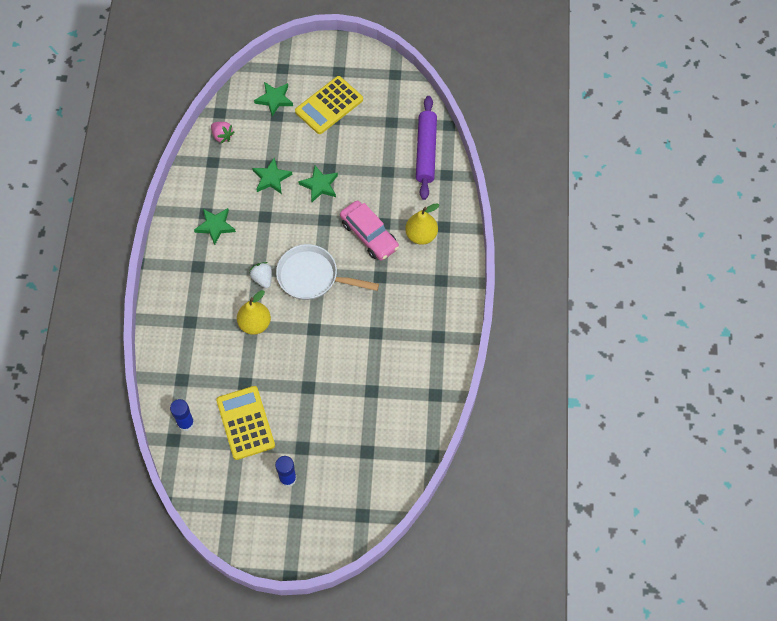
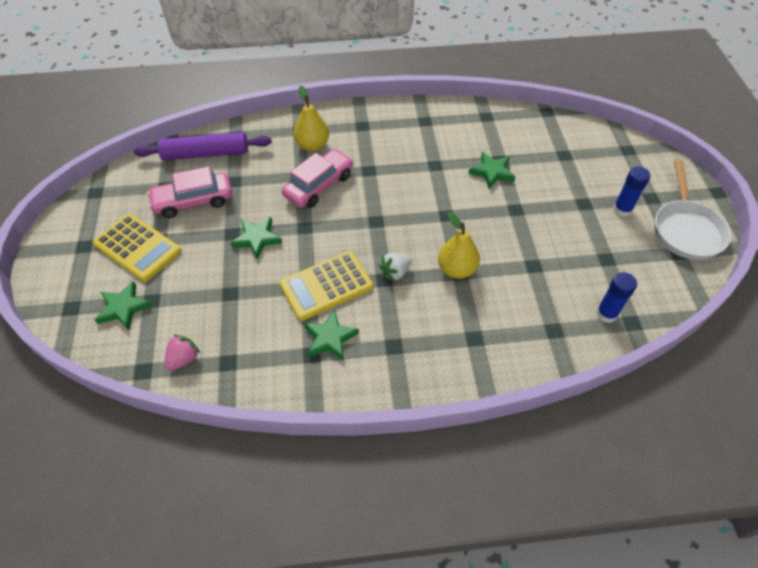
camera: 100 degrees left, 10 degrees down
(245, 423) = (579, 256): yellow calculator -> yellow calculator (326, 286)
(271, 178) = (250, 289): green star -> green star (492, 172)
(312, 277) = (382, 226): white pan -> white pan (686, 229)
(370, 142) = (193, 201): none -> pink car

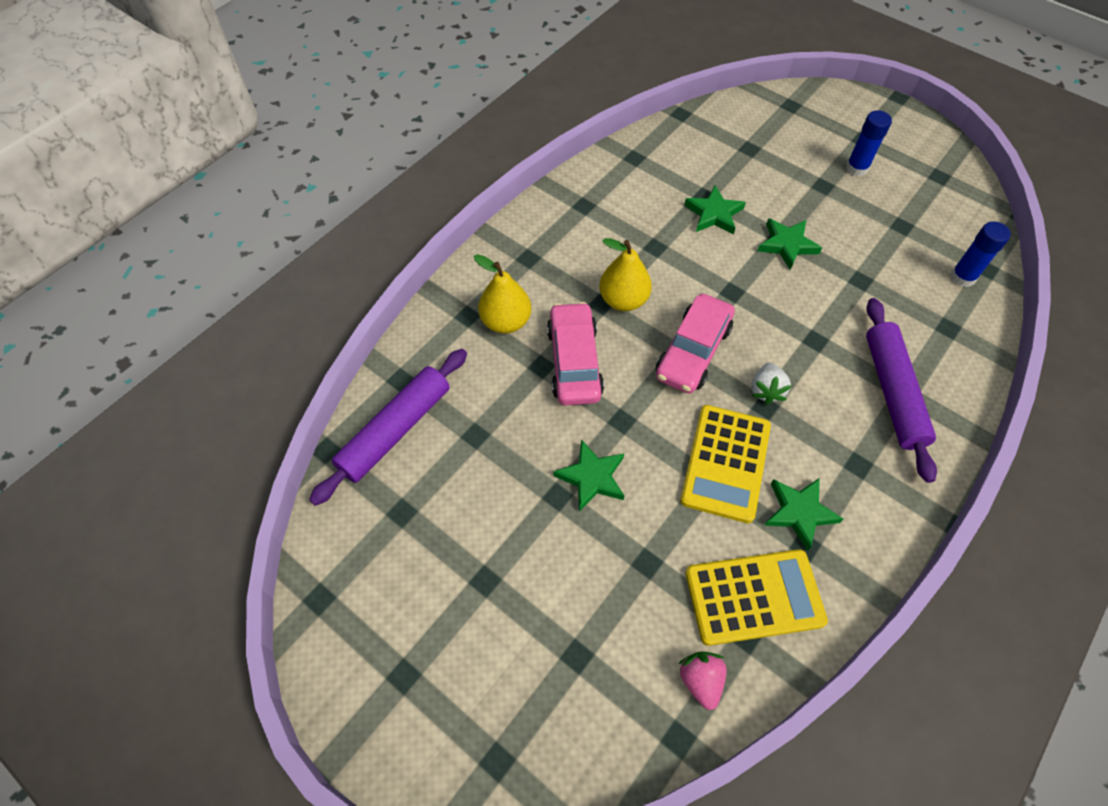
camera: 45 degrees left, 5 degrees up
(123, 308) = (558, 696): green star -> green star (787, 245)
(137, 248) = (473, 613): yellow calculator -> yellow calculator (754, 597)
(193, 201) = (461, 499): pink car -> pink car (692, 351)
(457, 269) = (810, 339): yellow pear -> yellow pear (623, 300)
(467, 331) = (893, 392): none -> purple rolling pin
(686, 229) = (920, 150): white pan -> none

